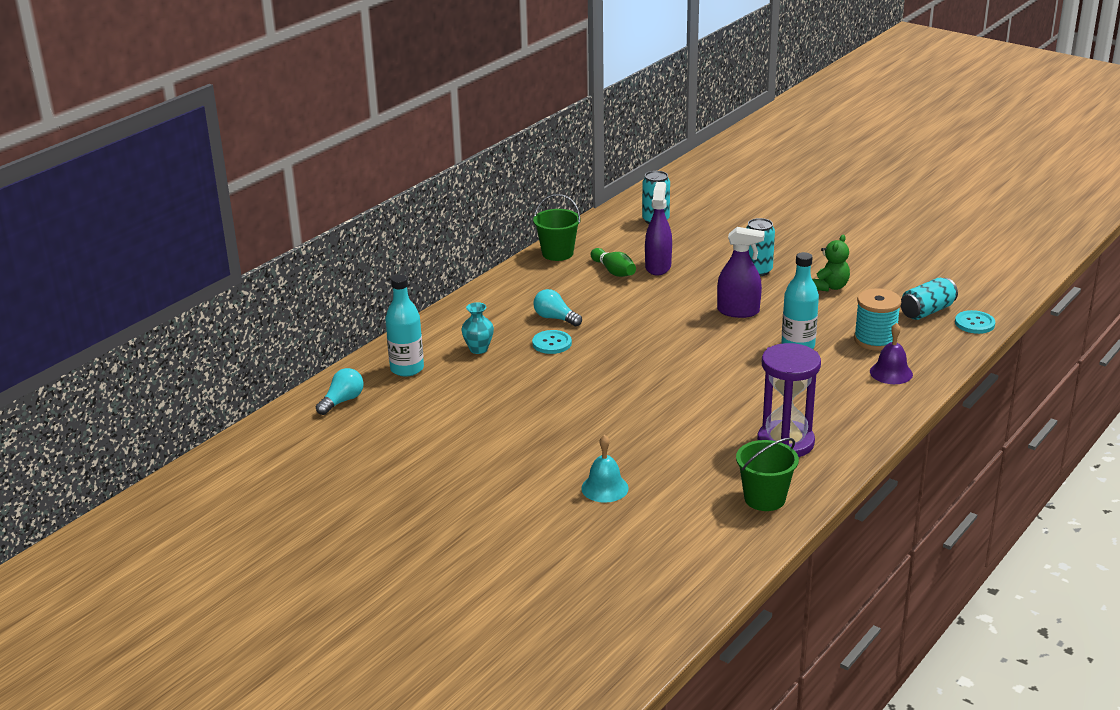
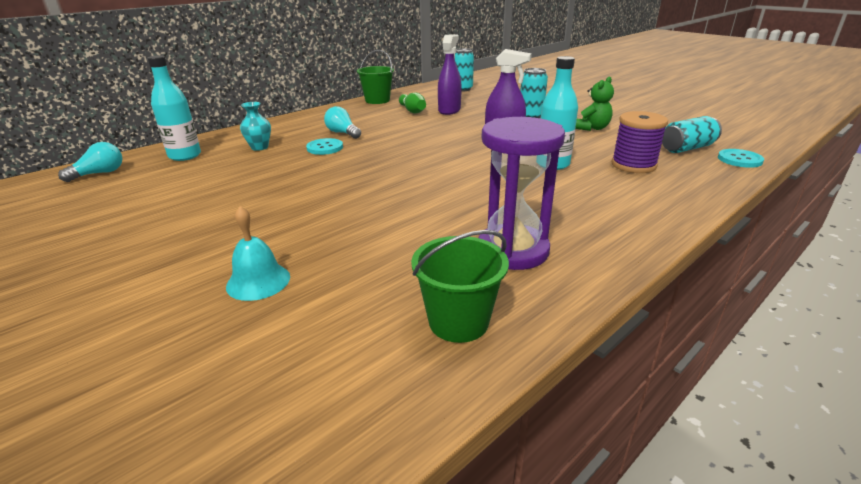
camera: 10 degrees right, 0 degrees up
(875, 340) = (633, 165): turquoise spool -> purple spool
(891, 373) = (651, 192): purple bell -> none

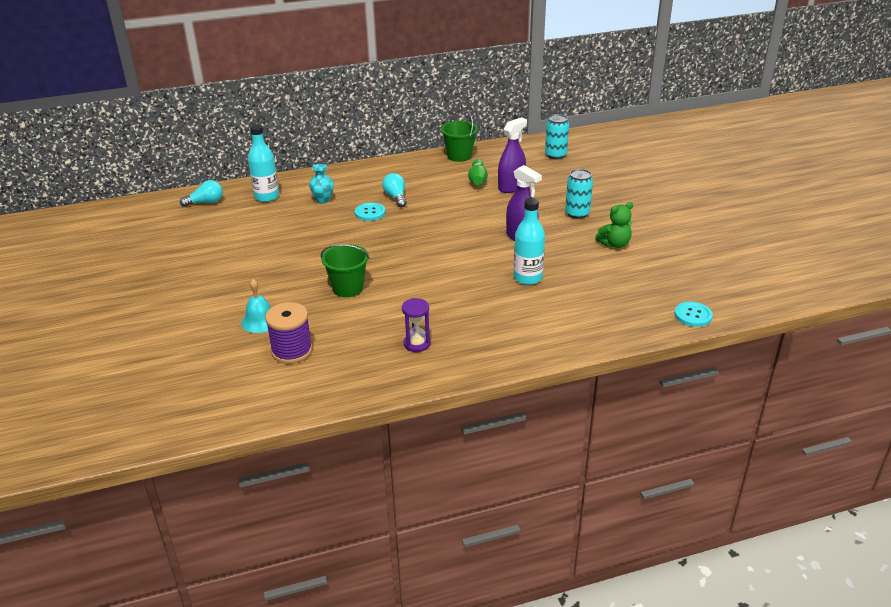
camera: 25 degrees right, 5 degrees up
(458, 322) = (344, 377): green bucket -> green bucket (348, 288)
(512, 250) = (417, 344): purple hourglass -> purple hourglass, size x0.55
(633, 165) = (592, 296): purple spool -> purple spool (292, 351)
(687, 148) = (666, 290): turquoise can -> none

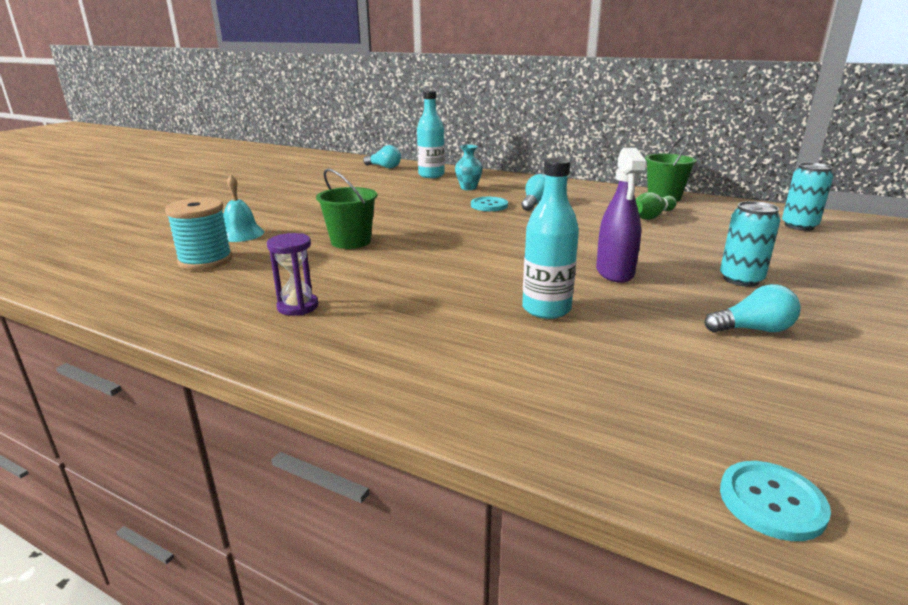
camera: 45 degrees right, 10 degrees down
(292, 351) = (205, 261): purple spool -> turquoise spool
(511, 187) = (684, 232): purple spray bottle -> none
(614, 244) = (753, 329): green teddy bear -> turquoise light bulb

